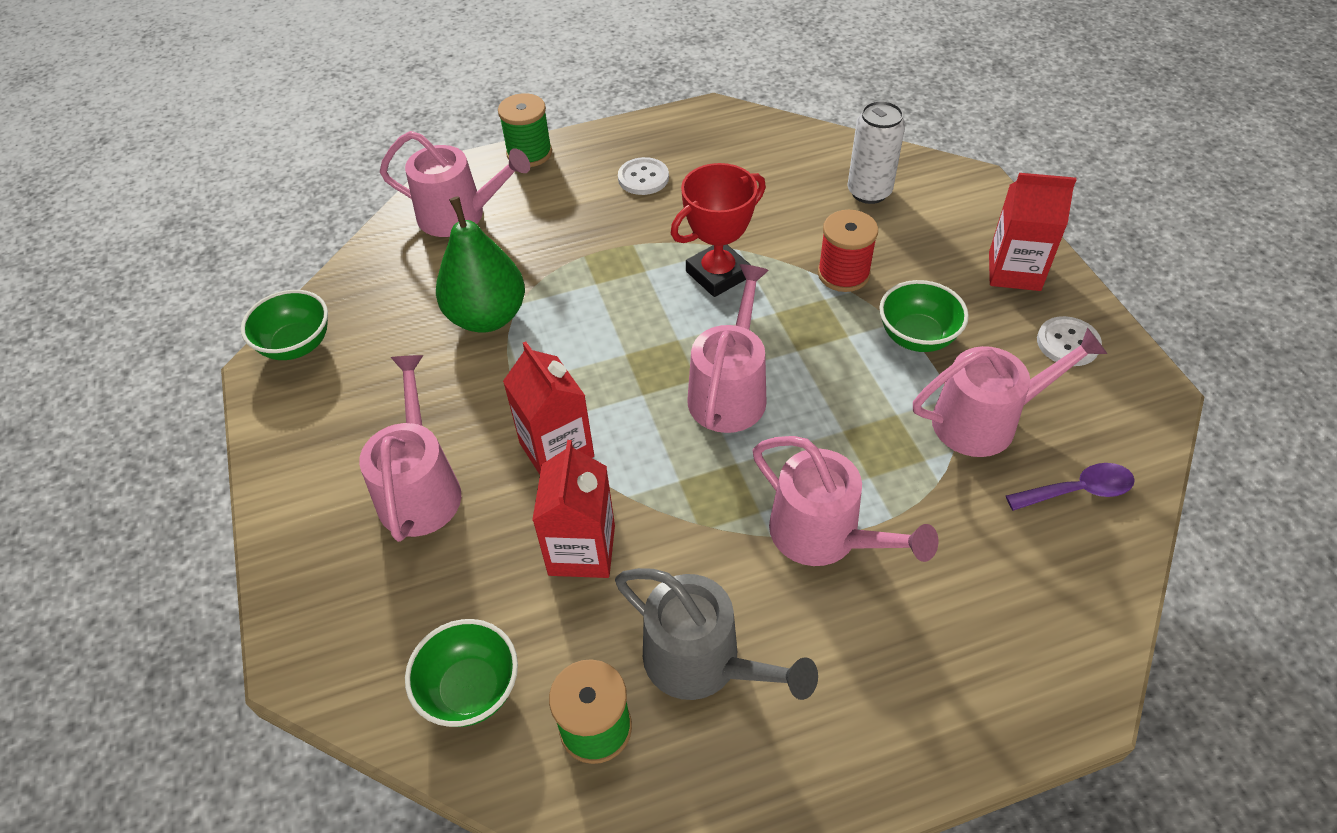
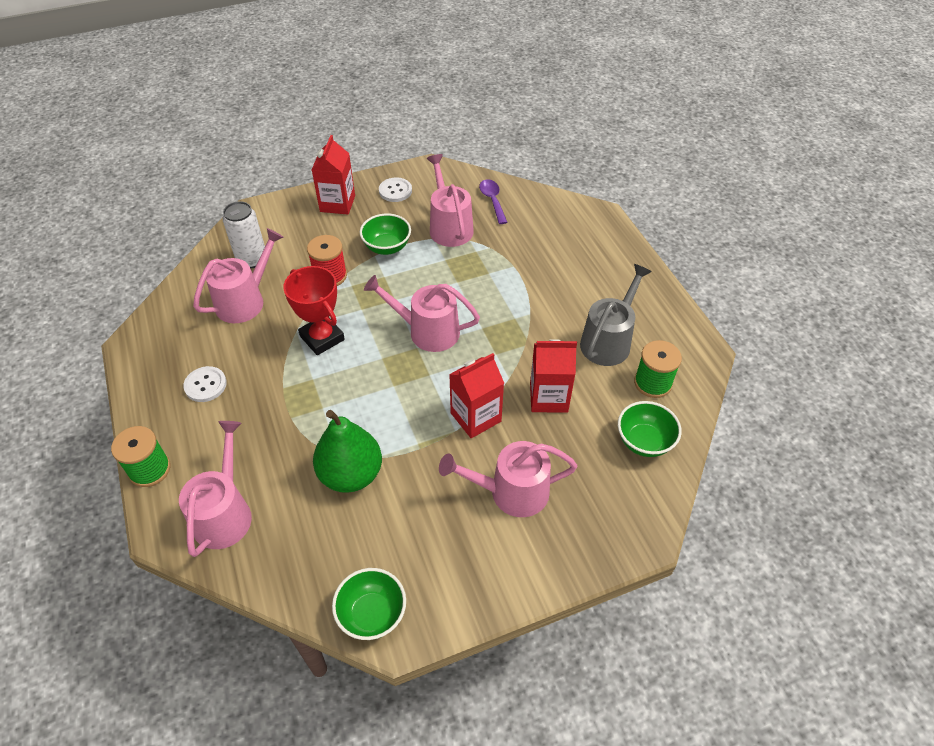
camera: 95 degrees left, 0 degrees up
(824, 535) = (527, 292): pink watering can -> pink watering can (245, 301)

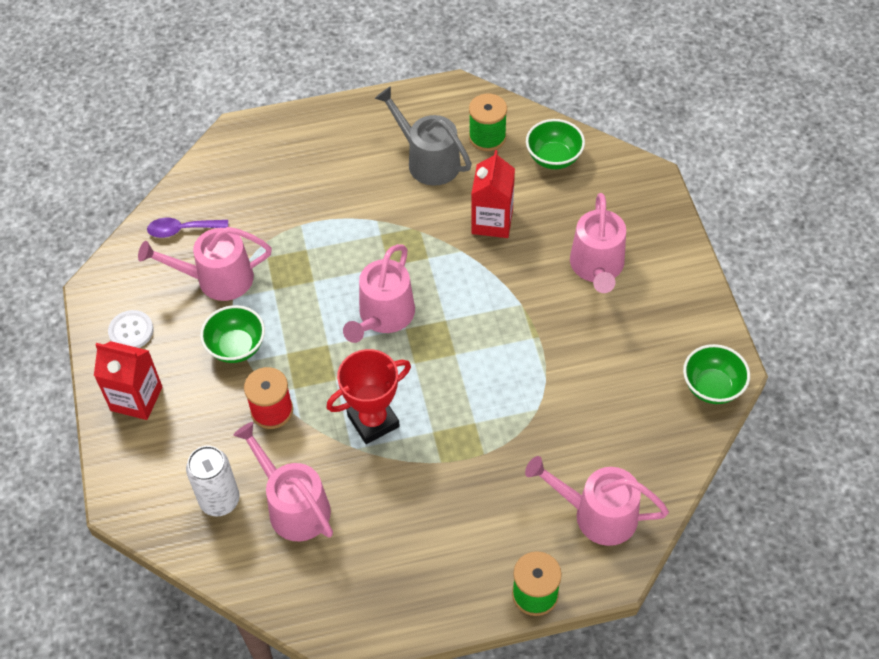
camera: 80 degrees left, 5 degrees up
(205, 385) = (423, 544): white button -> none
(351, 474) = (563, 398): green pear -> none
(475, 417) = (507, 285): red carton -> none

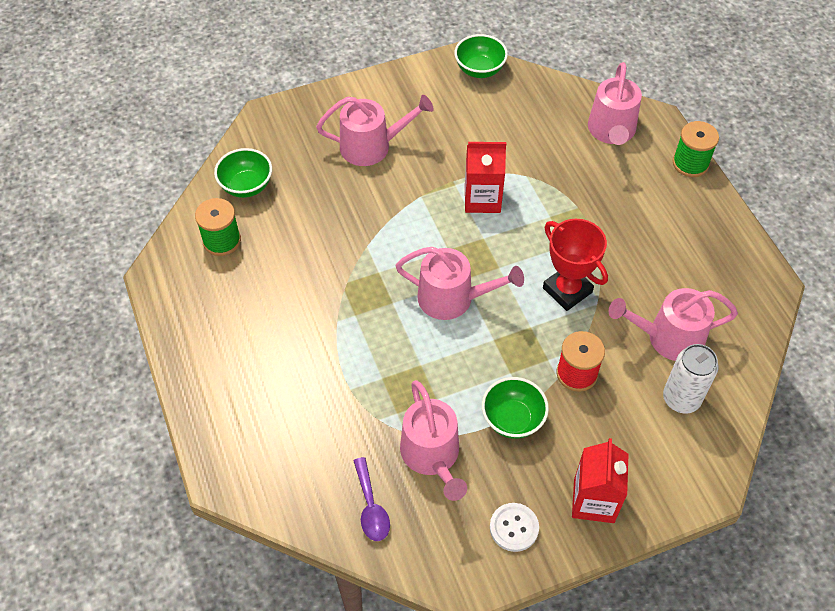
camera: 100 degrees left, 0 degrees up
(294, 506) = (668, 337): pink watering can -> pink watering can turned 45 degrees clockwise
(428, 160) = (255, 286): grey watering can -> none
(492, 221) = (329, 226): red carton -> red carton (482, 199)

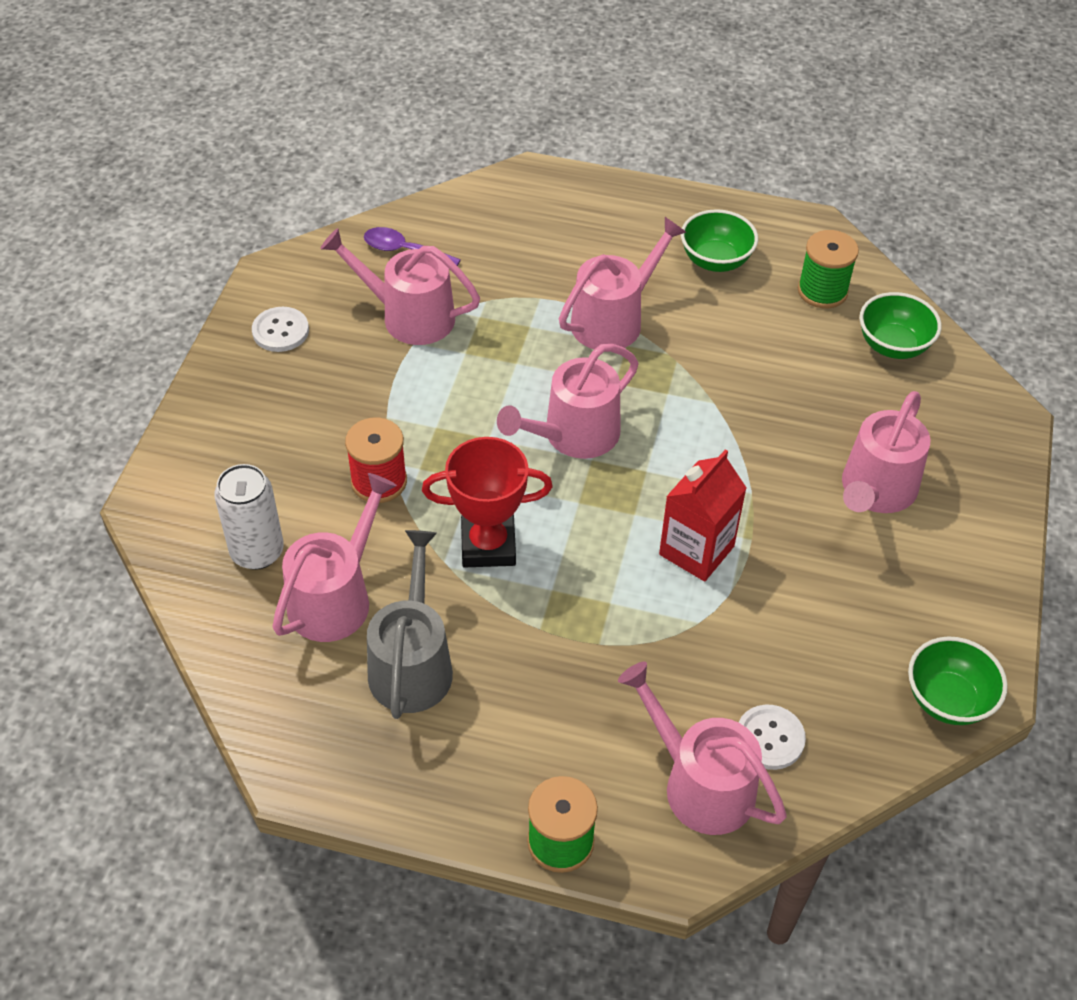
camera: 125 degrees right, 5 degrees down
(337, 335) = (613, 320): none -> pink watering can
(512, 419) = (384, 396): green bowl -> green bowl (715, 260)
(563, 119) = (769, 738): none -> white button
(594, 501) = (239, 403): red carton -> none
(668, 276) = (412, 664): none -> grey watering can

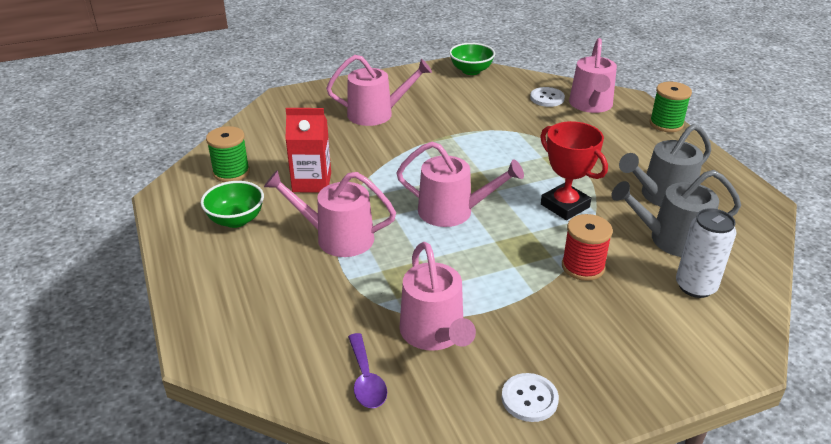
camera: 125 degrees left, 15 degrees down
(335, 597) = (671, 239): pink watering can -> grey watering can
(696, 550) = (478, 146): red carton -> red carton (312, 182)
(893, 345) = (260, 138): green bowl -> none

